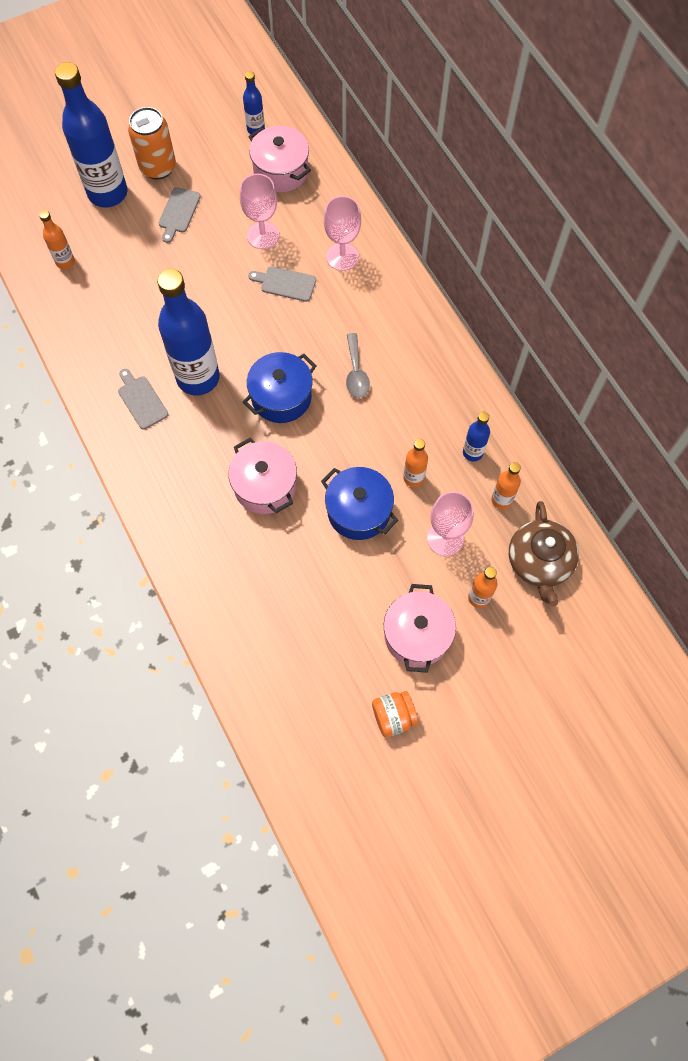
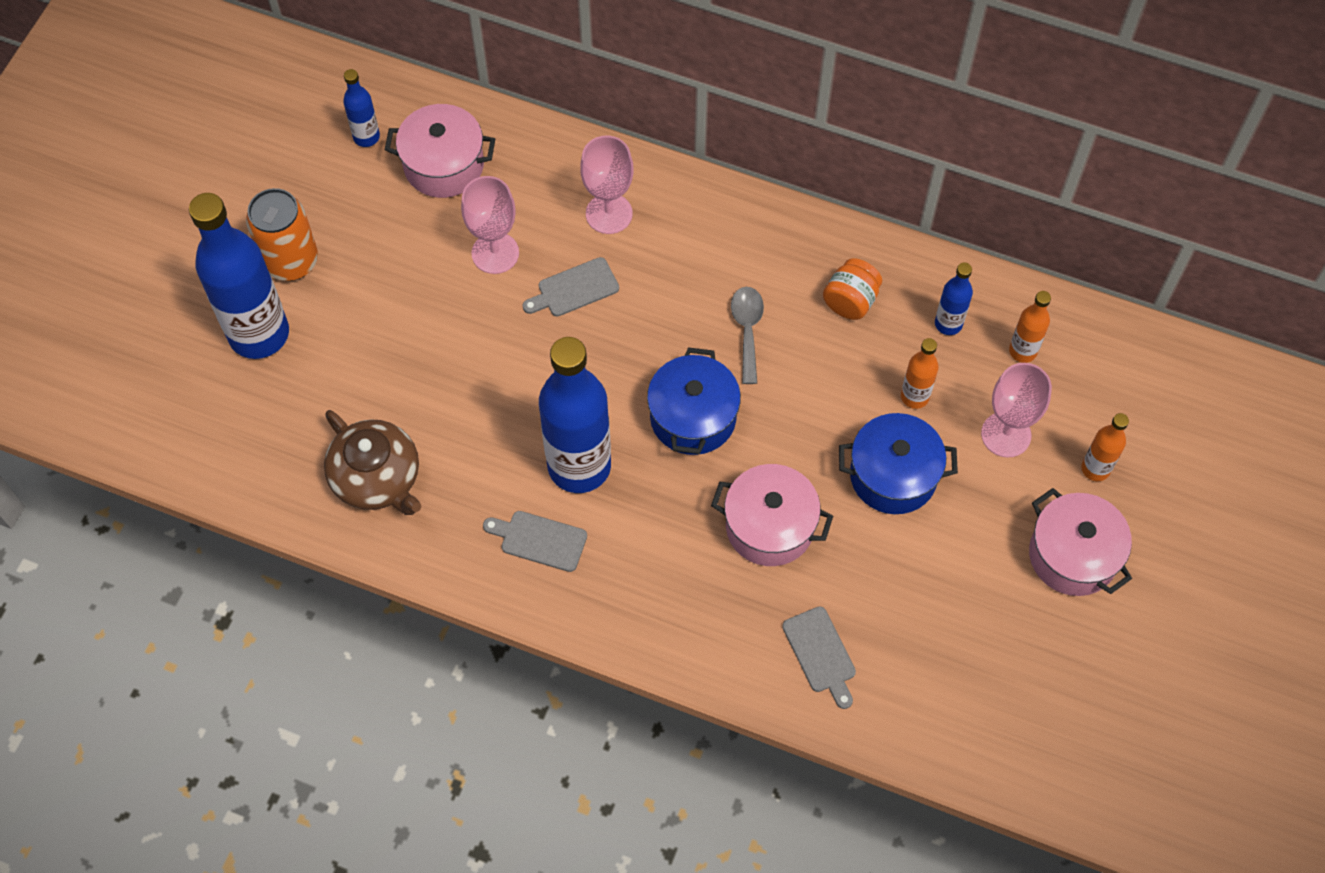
camera: 40 degrees left, 5 degrees down
(65, 262) = (288, 451): orange bottle -> none
(178, 212) = (369, 296): grey cutting board -> grey cutting board (821, 653)
(356, 372) = (747, 330): grey spoon -> grey spoon turned 135 degrees counterclockwise
(393, 716) = (1129, 656): orange jar -> orange jar (850, 301)
(539, 562) = (1118, 385): brown teapot -> brown teapot (377, 478)

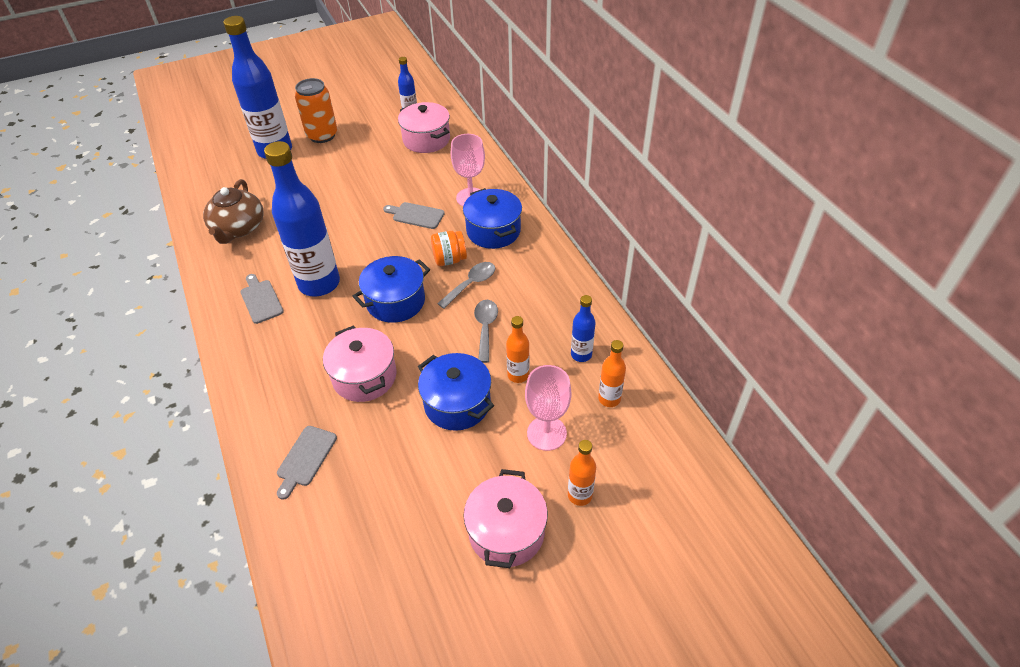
camera: 45 degrees right, 15 degrees down
(495, 253) = (402, 181): pink goblet -> none
(690, 241) = (493, 231): none -> blue pot
(823, 371) = (485, 328): none -> grey spoon
(850, 301) = (540, 307): orange jar -> orange jar (449, 259)

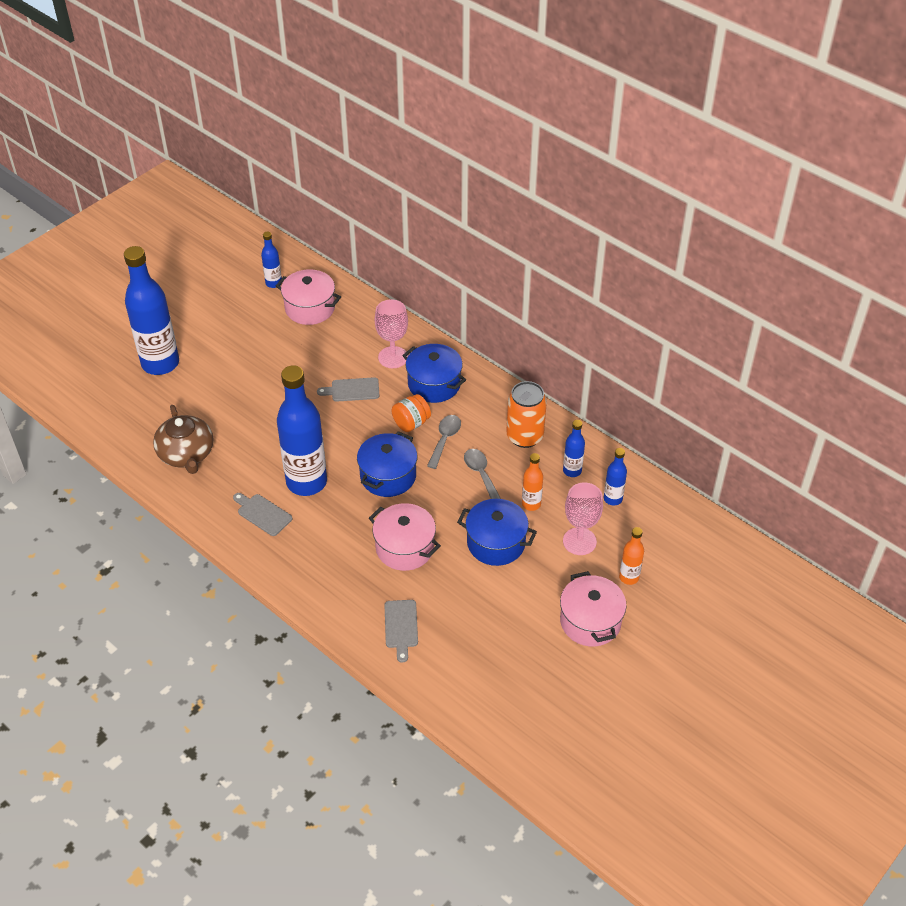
camera: 25 degrees left, 0 degrees up
(322, 135) = (198, 332): orange can -> orange can (525, 436)
(609, 399) = (613, 499): orange bottle -> blue bottle

